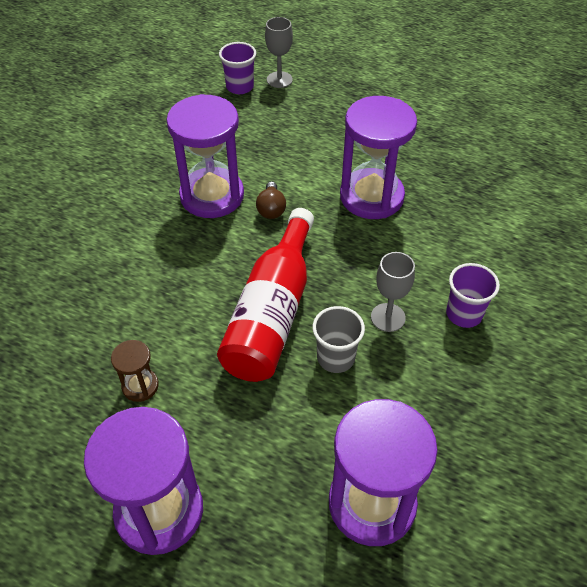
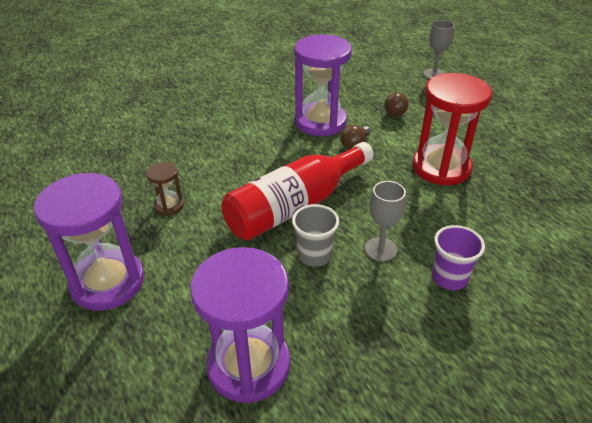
camera: 35 degrees right, 10 degrees down
(240, 87) = (400, 69): purple cup -> none
(276, 147) = (394, 111): none -> brown light bulb
(371, 197) = (441, 167): purple hourglass -> red hourglass

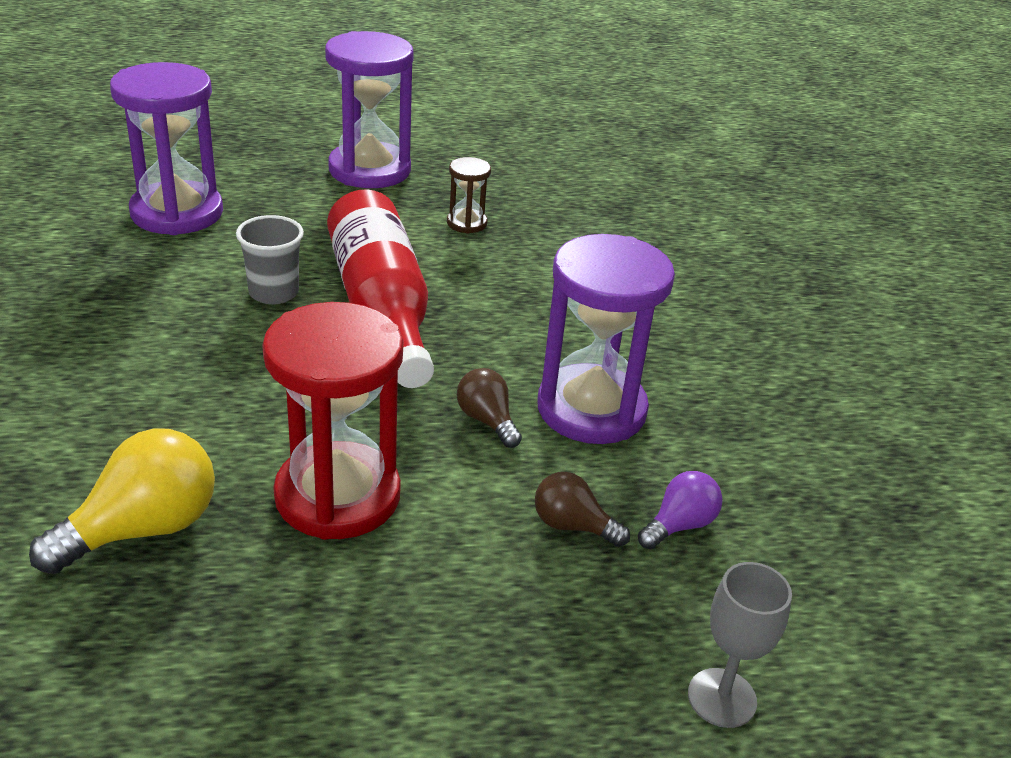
camera: 110 degrees right, 5 degrees down
(370, 91) = (679, 525): none -> purple light bulb
(380, 249) = (226, 345): grey goblet -> none
(449, 277) = (116, 378): purple cup -> none
(519, 210) = (143, 529): none -> yellow light bulb

